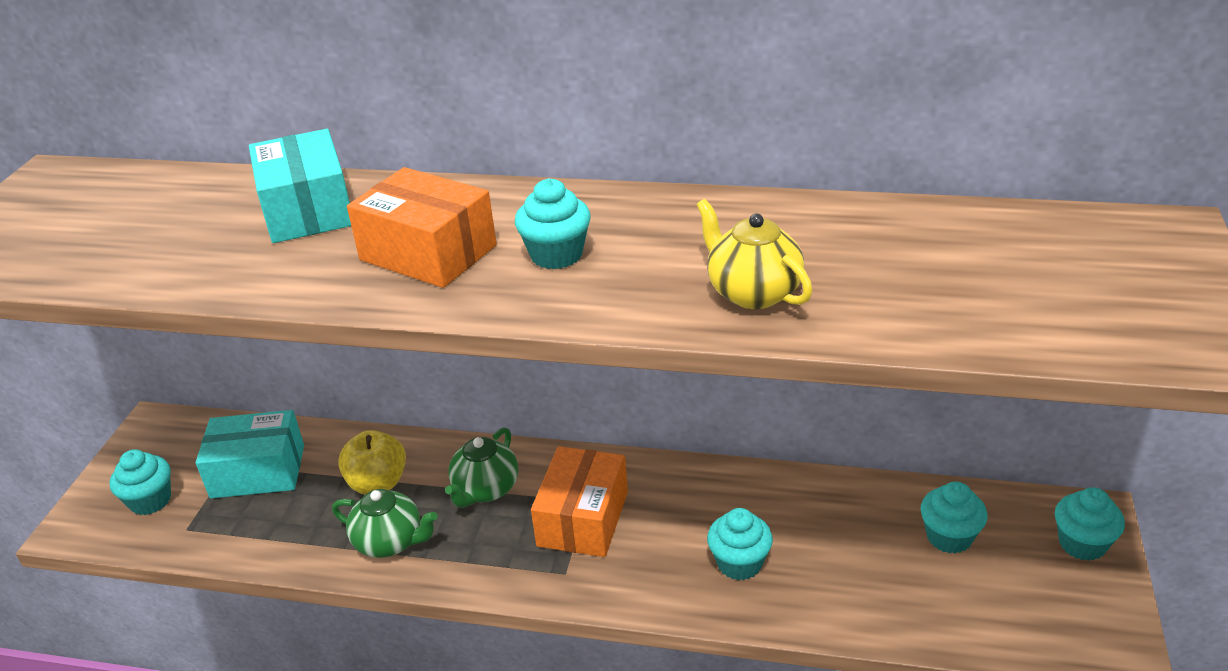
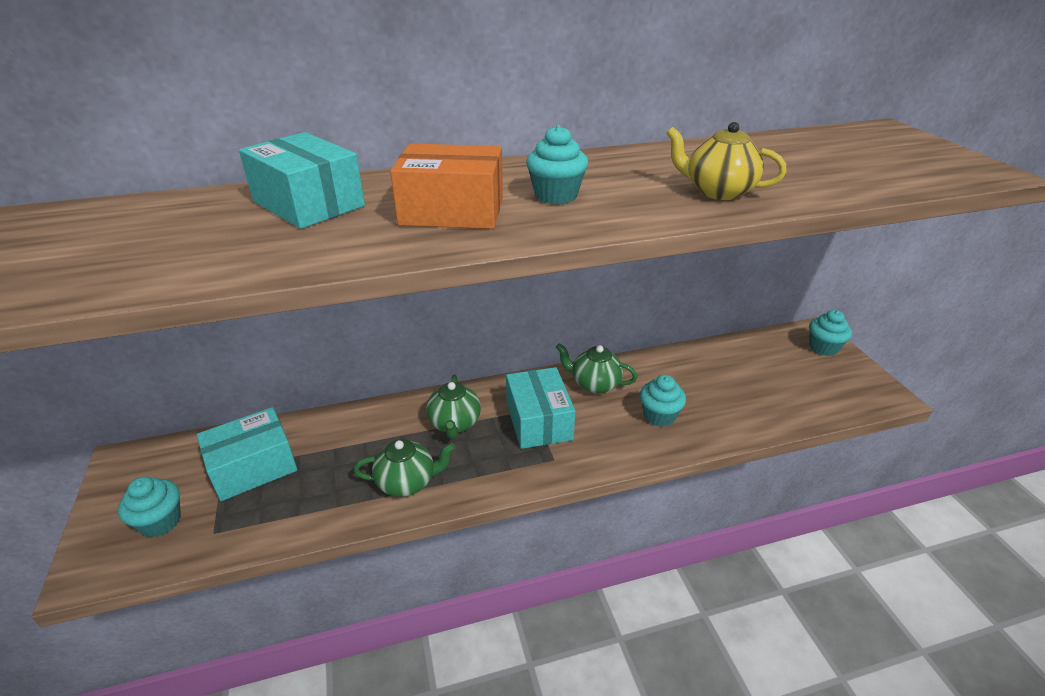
camera: 30 degrees left, 0 degrees up
(378, 483) = (366, 444): yellow apple -> none
(583, 519) = (538, 421): orange box -> turquoise box
(689, 492) = (594, 384): none -> green teapot
(949, 537) = (758, 364): turquoise cupcake -> none

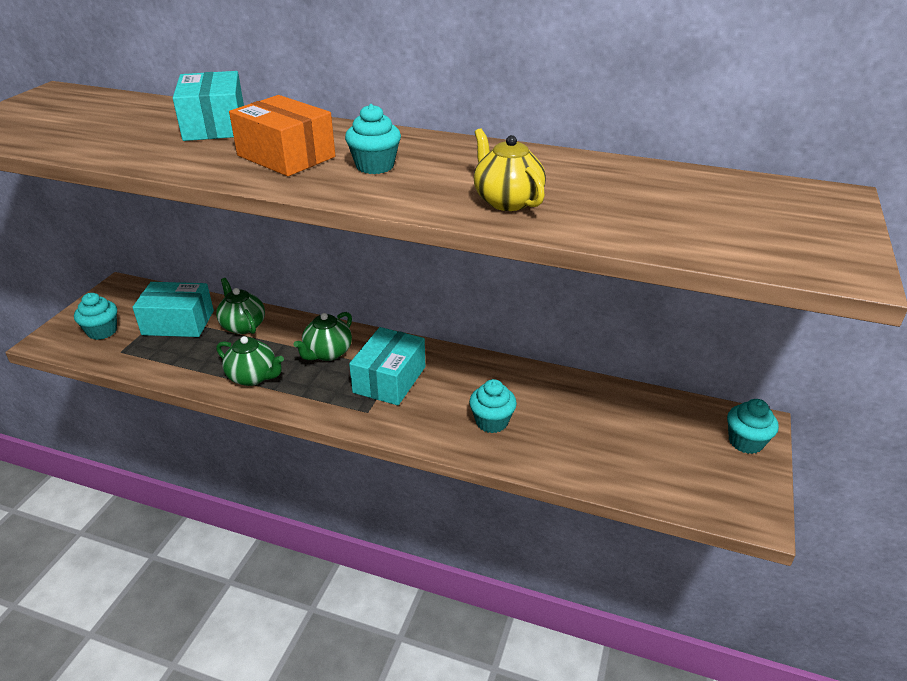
camera: 35 degrees right, 0 degrees up
(594, 384) = (468, 372): green teapot -> green teapot (243, 325)

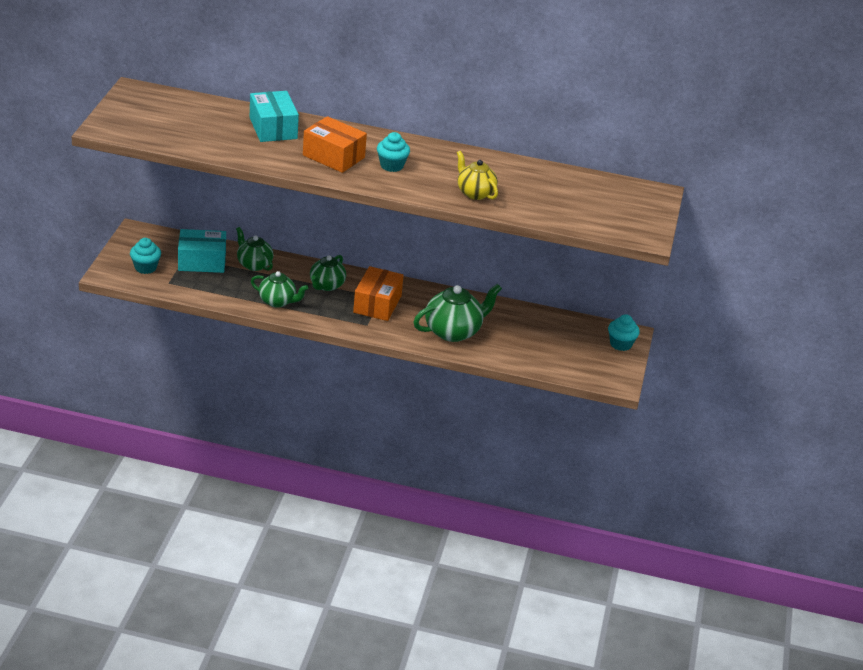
camera: 10 degrees left, 0 degrees up
(389, 379) = (377, 304): turquoise box -> orange box
(492, 422) = (453, 331): turquoise cupcake -> green teapot

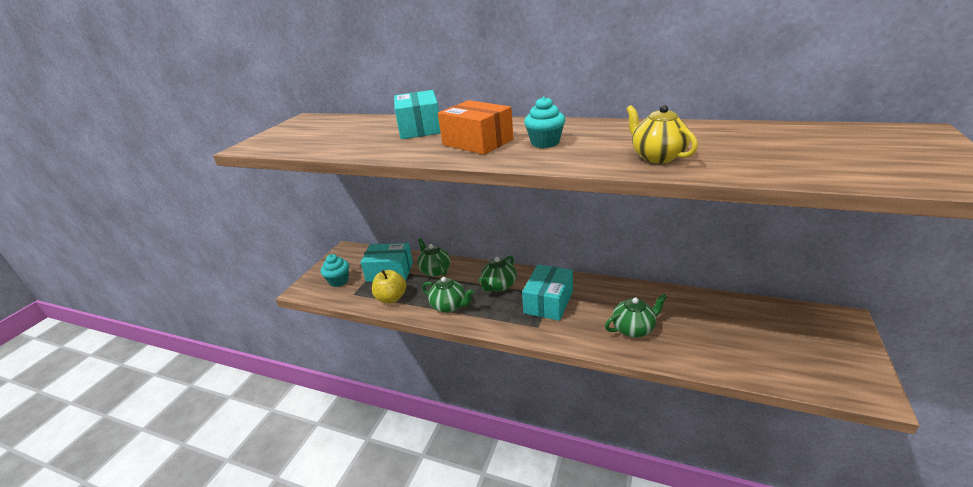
camera: 15 degrees right, 5 degrees down
(213, 290) = (391, 298): none -> yellow apple
(377, 304) = (548, 302): orange box -> turquoise box
(453, 331) = (634, 329): green teapot -> green teapot, size x0.65
(620, 344) = (841, 333): turquoise cupcake -> none

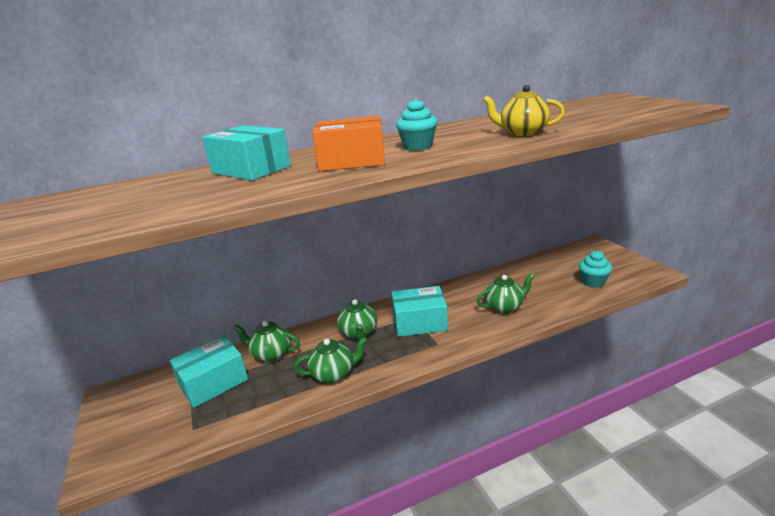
camera: 45 degrees left, 5 degrees down
(339, 281) = (149, 428): turquoise cupcake -> turquoise cupcake (593, 282)
(391, 298) = (254, 404): yellow apple -> none
(548, 302) = (419, 322): turquoise box -> turquoise box turned 75 degrees counterclockwise
(634, 329) = (504, 307): green teapot -> green teapot turned 45 degrees clockwise

